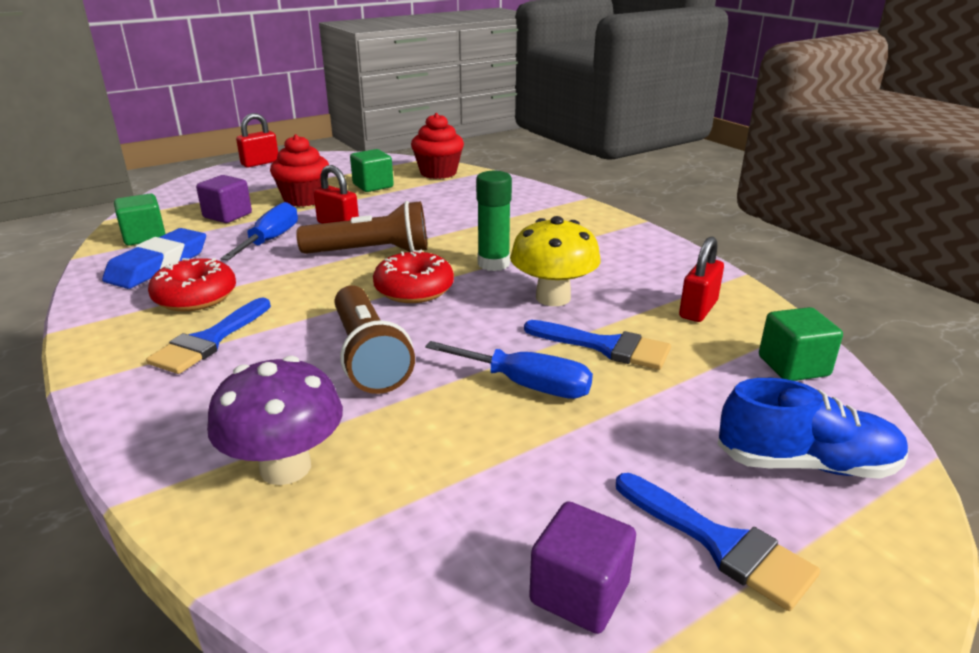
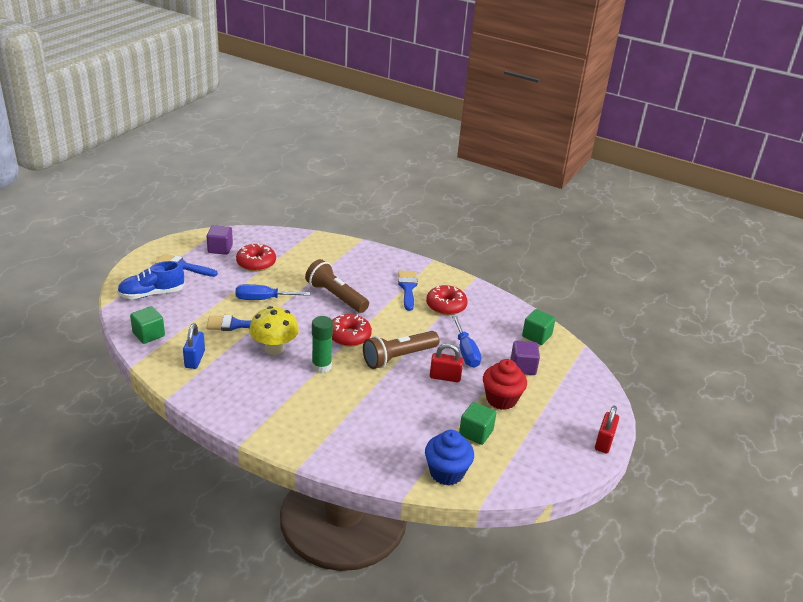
camera: 150 degrees right, 5 degrees up
(158, 265) = (494, 319): blue eraser -> none
(285, 467) = (324, 256): purple mushroom -> none
(438, 173) = (446, 472): red cupcake -> blue cupcake
(489, 494) = (256, 263): none -> red donut
(698, 309) = (195, 359): red padlock -> blue padlock

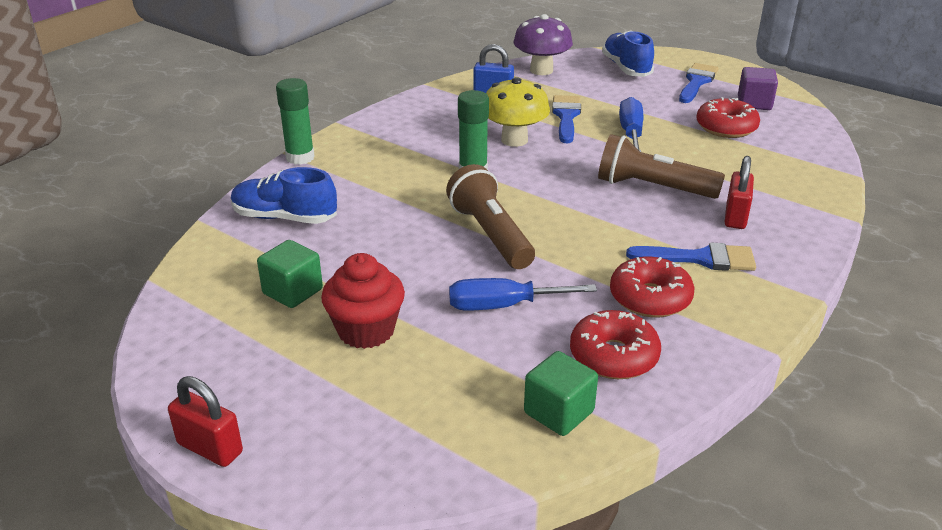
camera: 100 degrees right, 0 degrees up
(148, 334) = (541, 70): green cube -> purple mushroom
(306, 456) = (300, 157): none -> green glue stick
(336, 296) = (652, 187): brown flashlight -> brown flashlight turned 120 degrees counterclockwise
(349, 336) = (545, 195): red donut -> red donut (613, 356)
(395, 450) = (284, 218): none -> blue shoe
(445, 377) = (435, 275): red padlock -> red padlock (735, 217)
(446, 472) = (223, 255): blue cupcake -> none
(523, 367) = (453, 373): purple cube -> none

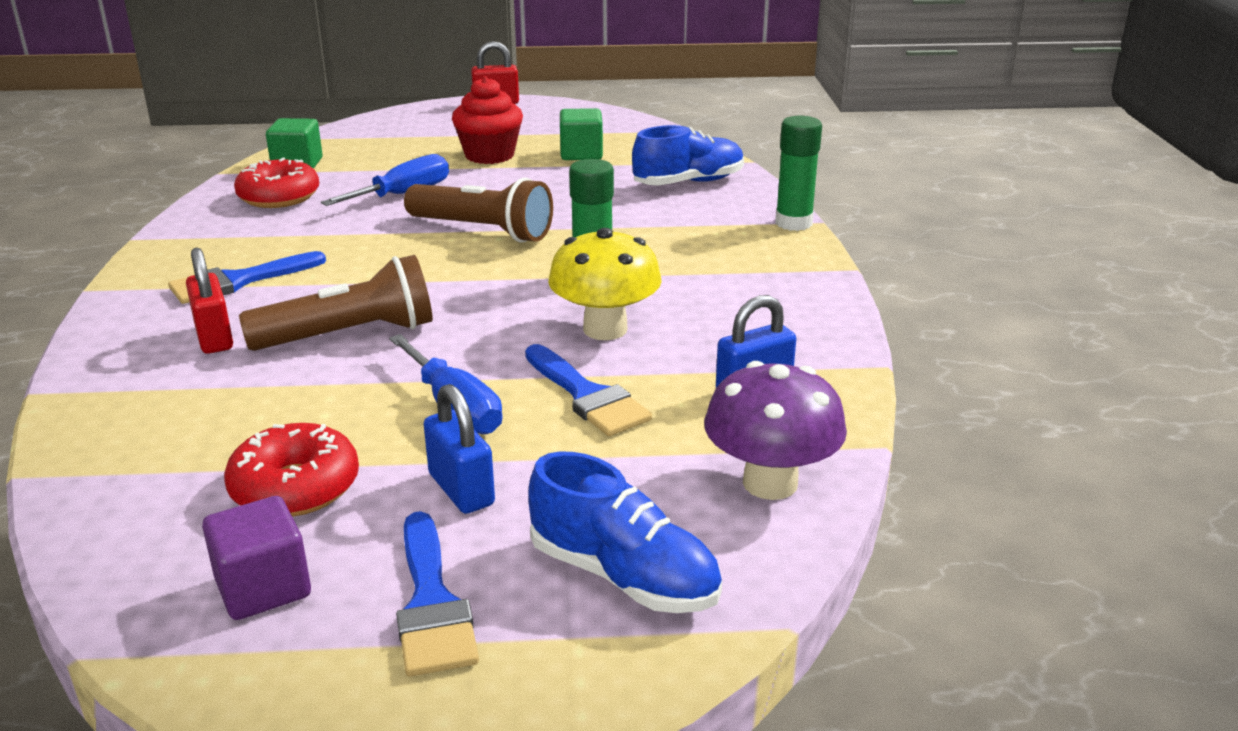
camera: 140 degrees right, 5 degrees down
(650, 298) = (273, 236): red donut -> none
(657, 105) = (461, 489): none -> blue padlock

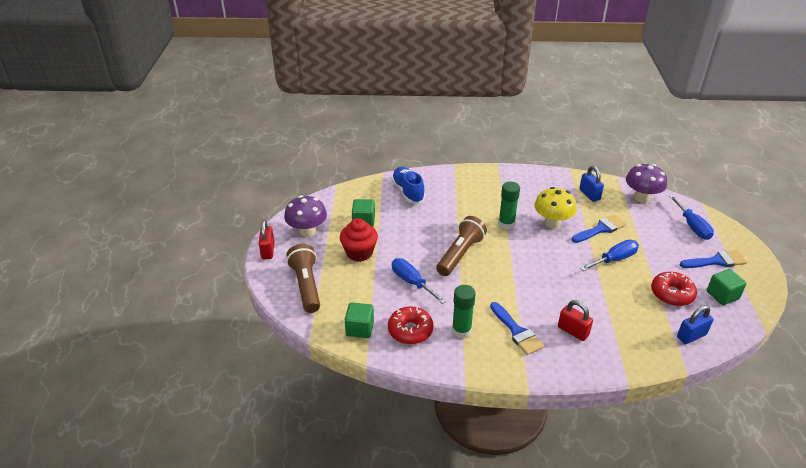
camera: 85 degrees left, 10 degrees up
(214, 337) = (573, 331): red padlock -> red padlock turned 60 degrees clockwise
(263, 588) = (722, 295): purple cube -> green cube
(349, 335) = (565, 290): brown flashlight -> brown flashlight (306, 286)
(461, 489) = (662, 257): blue padlock -> blue padlock (691, 336)
(547, 120) = (307, 231): none -> purple mushroom
(624, 576) = (692, 226): blue shoe -> blue screwdriver
(793, 223) = (456, 170): green glue stick -> green glue stick (461, 331)

